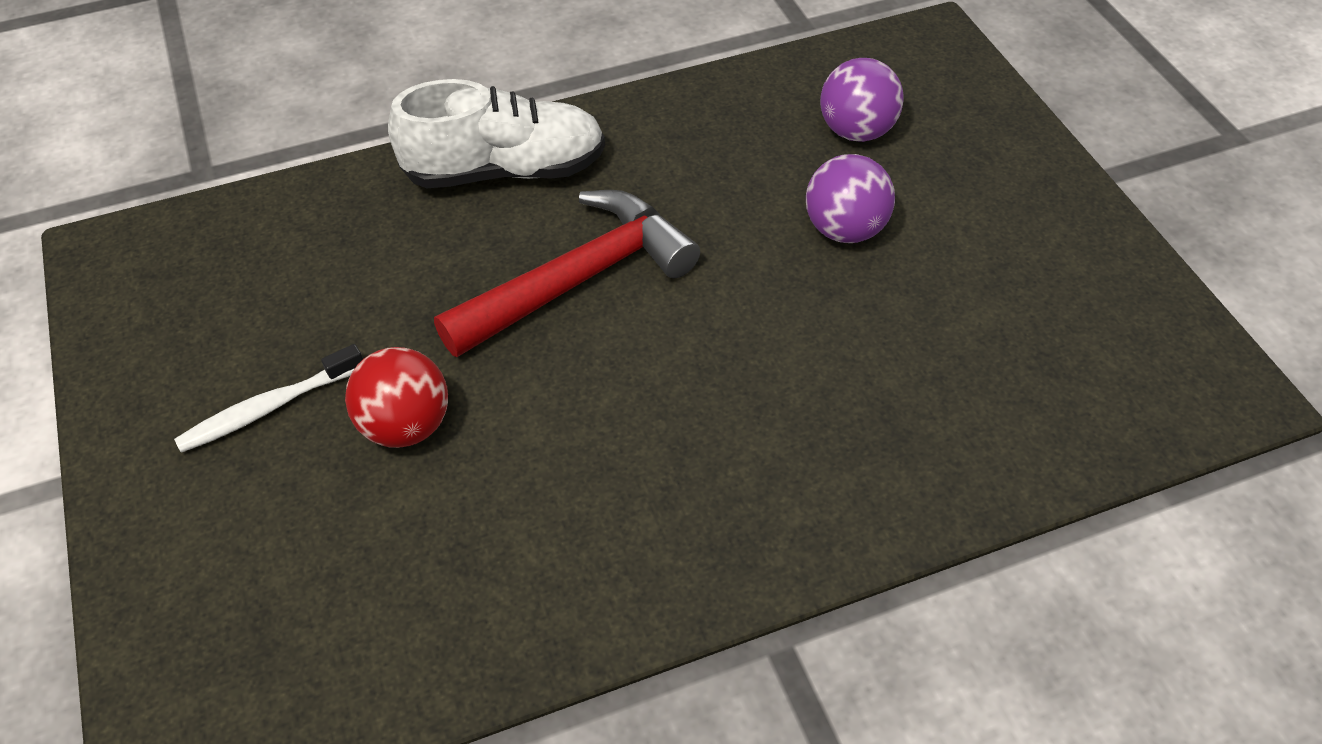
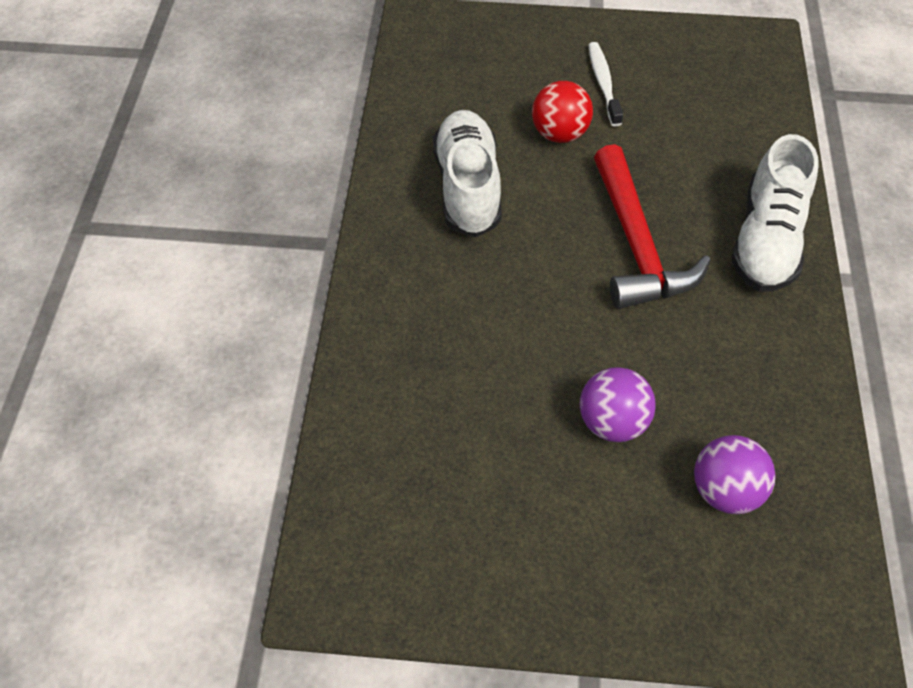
camera: 115 degrees right, 5 degrees up
(573, 499) = (467, 187): none -> white shoe

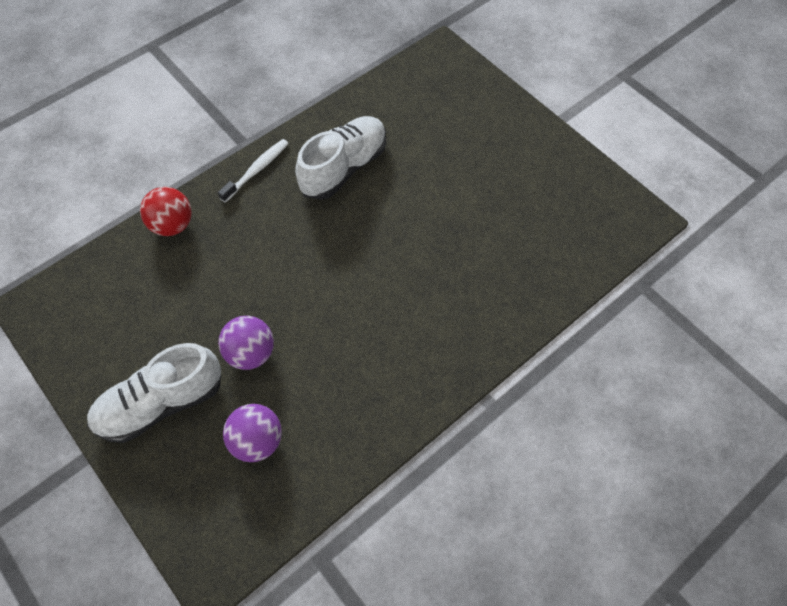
camera: 45 degrees right, 5 degrees up
(559, 133) = (433, 177): red ball -> red ball (172, 225)
(603, 83) = (499, 167): white toothbrush -> white toothbrush (257, 170)
(636, 245) = (390, 274): red hammer -> none
(766, 240) = (468, 336): white shoe -> white shoe (161, 403)

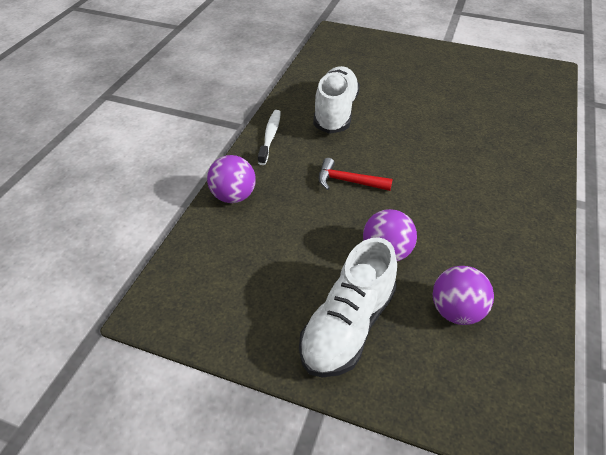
camera: 30 degrees left, 15 degrees down
(172, 225) = (233, 196): red ball -> purple ball
(284, 259) = (348, 181): none -> red hammer

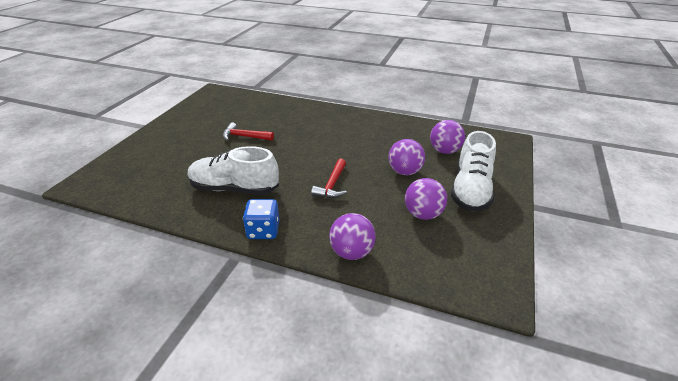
camera: 90 degrees left, 10 degrees down
(270, 136) = (263, 230): white toothbrush -> blue dice
(292, 261) = (423, 214): none -> purple ball
(348, 326) = (471, 190): white shoe -> white shoe turned 75 degrees clockwise
(441, 107) = (244, 136): none -> red hammer

